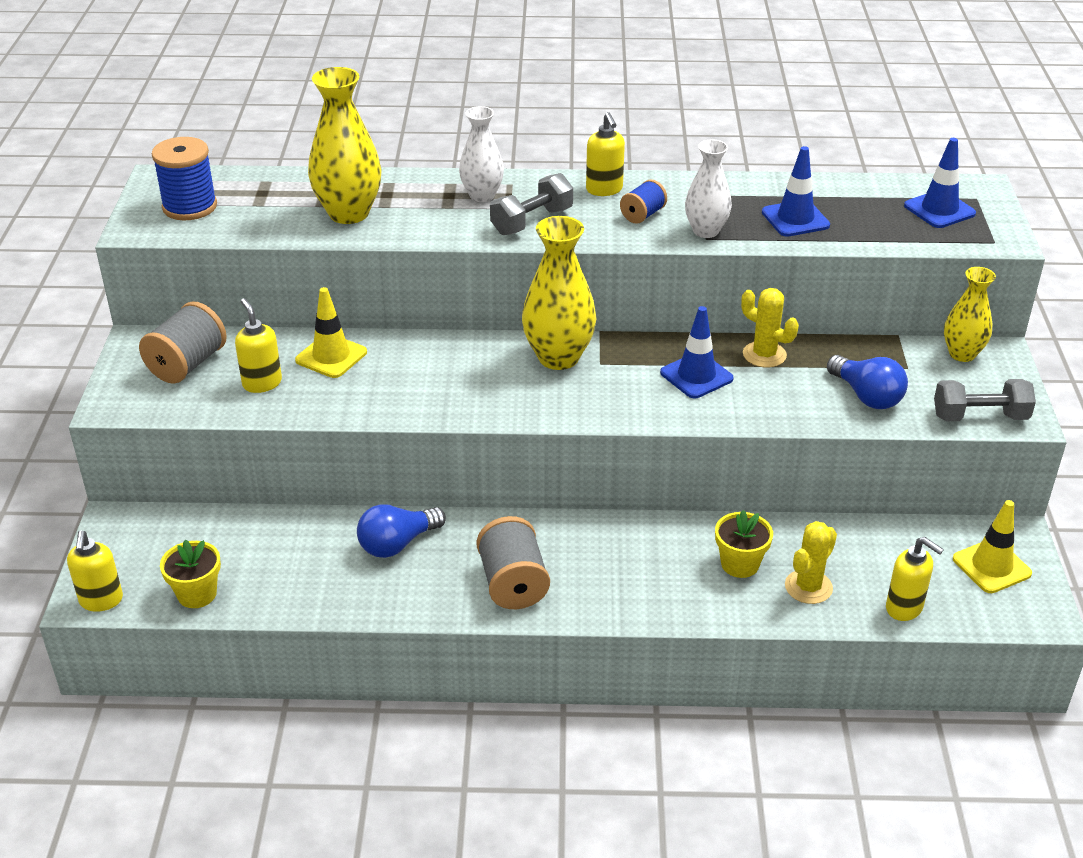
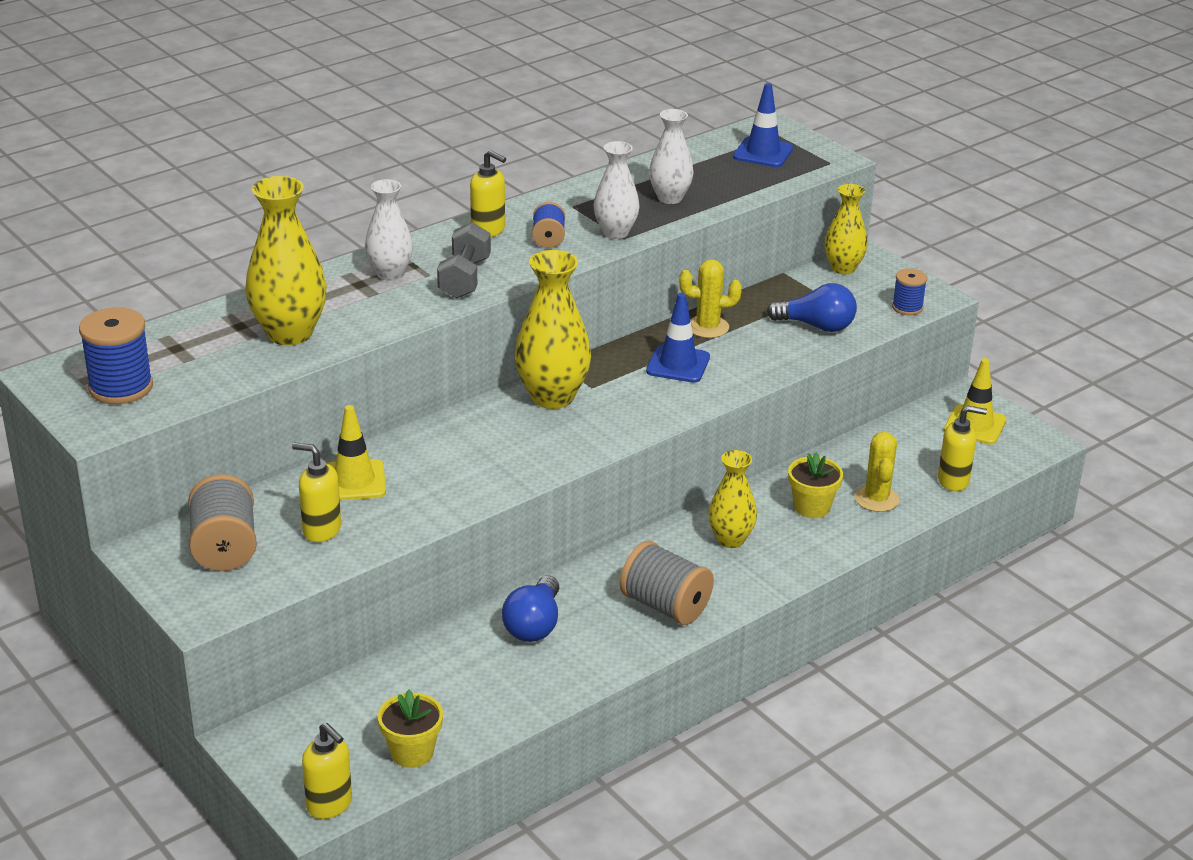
camera: 40 degrees left, 5 degrees down
(634, 556) = (730, 539): none -> yellow vase
(795, 219) = (670, 198): blue traffic cone -> white vase
(980, 417) = (907, 307): grey dumbbell -> blue spool

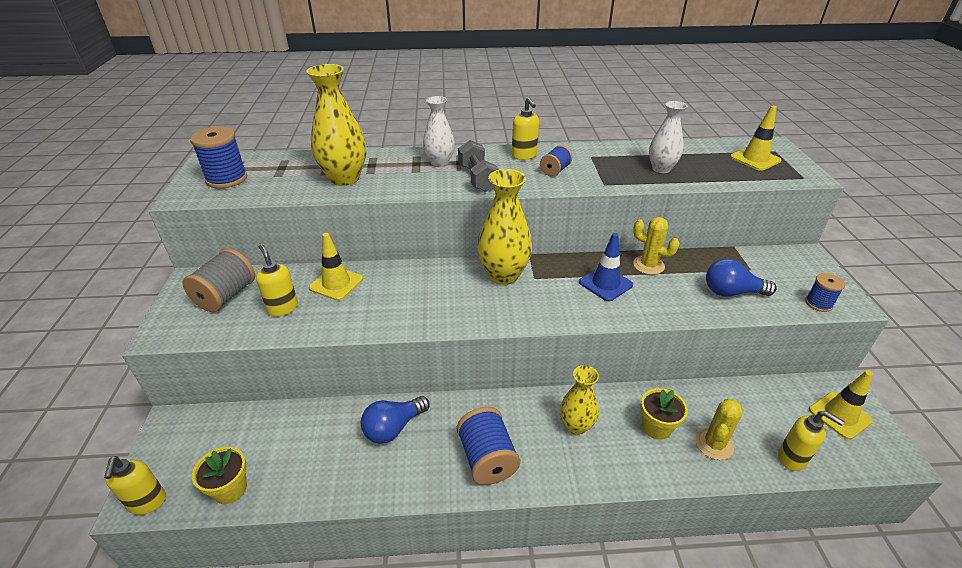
camera: 35 degrees right, 5 degrees up
(464, 278) = (477, 178): grey dumbbell -> grey dumbbell turned 60 degrees counterclockwise
(615, 232) = (602, 179): white vase -> none
(665, 606) = (487, 458): grey spool -> blue spool
(763, 153) = (755, 159): blue traffic cone -> yellow traffic cone
(816, 326) = (731, 292): blue light bulb -> blue light bulb turned 135 degrees clockwise
(843, 268) = (783, 257): yellow vase -> none

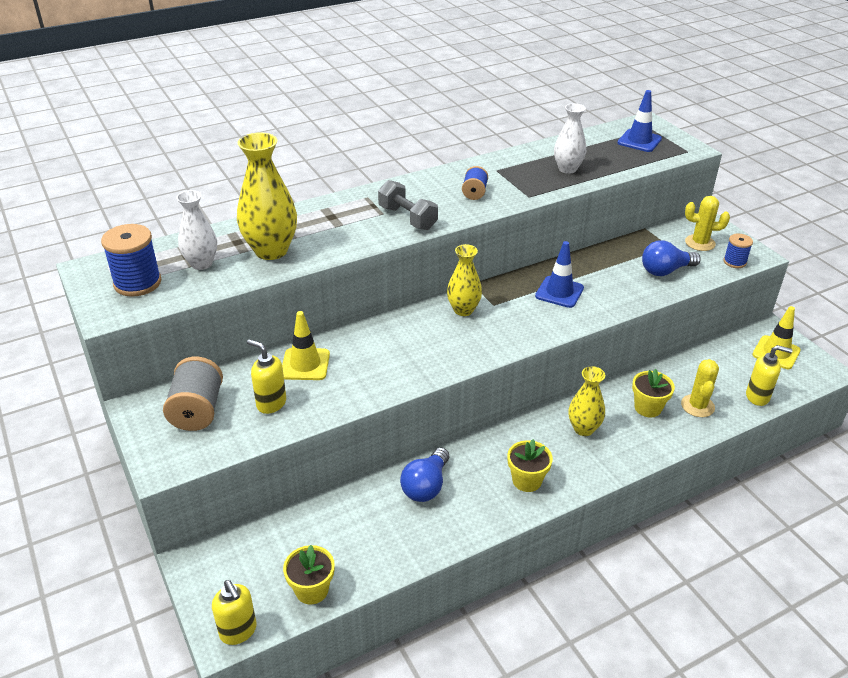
camera: 25 degrees left, 0 degrees up
(439, 163) = (355, 210): white vase -> white vase (201, 263)
(487, 458) = (527, 480): blue spool -> yellow flower pot
(503, 275) = (463, 310): yellow vase -> yellow vase, size x0.63
(524, 156) = (433, 183): yellow soap dispenser -> none
(648, 265) = (585, 265): yellow cactus -> yellow cactus (700, 243)
(755, 159) = (639, 141): yellow traffic cone -> blue traffic cone

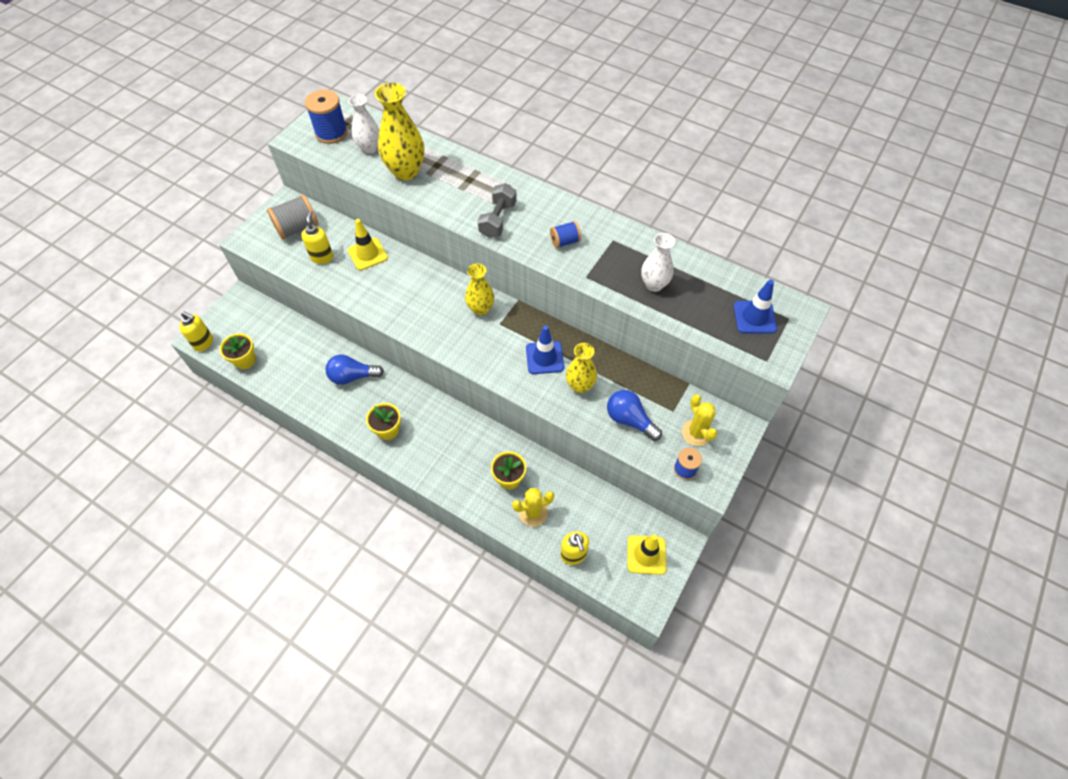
camera: 60 degrees right, 20 degrees up
(238, 631) = (204, 343): yellow soap dispenser -> yellow soap dispenser turned 90 degrees counterclockwise
(583, 429) = (459, 444): yellow vase -> yellow vase (580, 386)

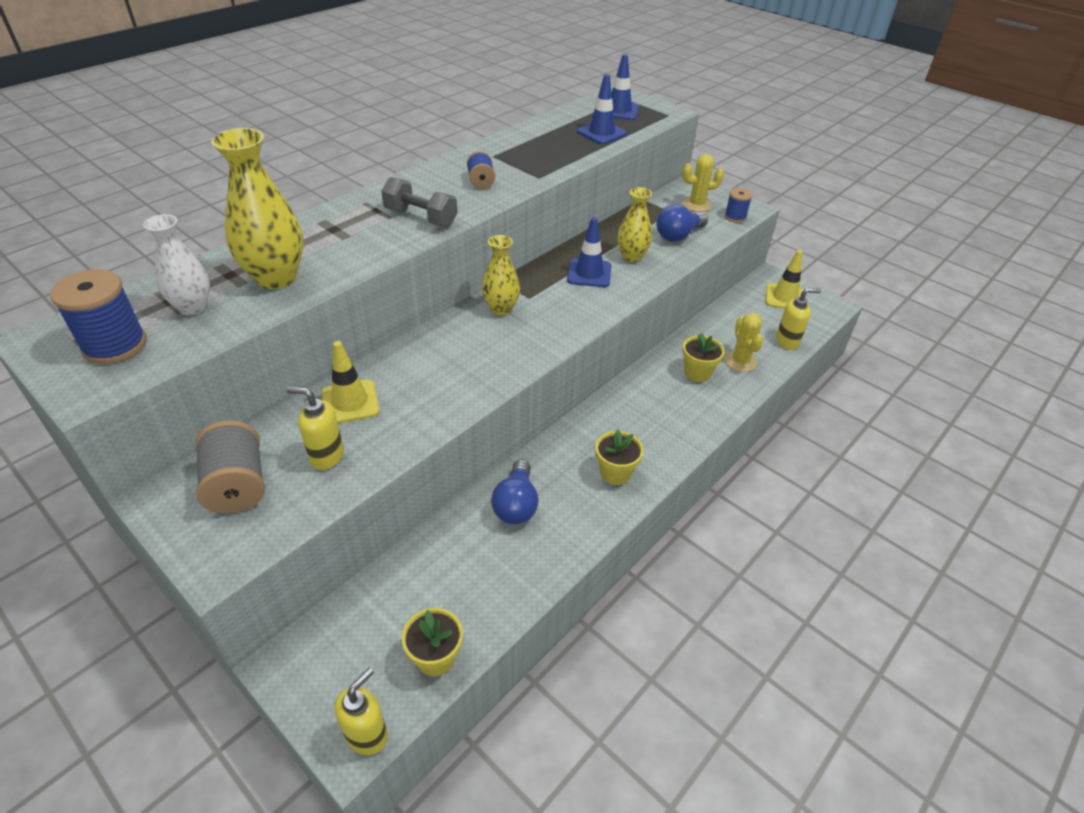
camera: 80 degrees left, 15 degrees down
(654, 284) = (564, 145): white vase -> none
(694, 309) = (601, 133): none -> blue traffic cone

